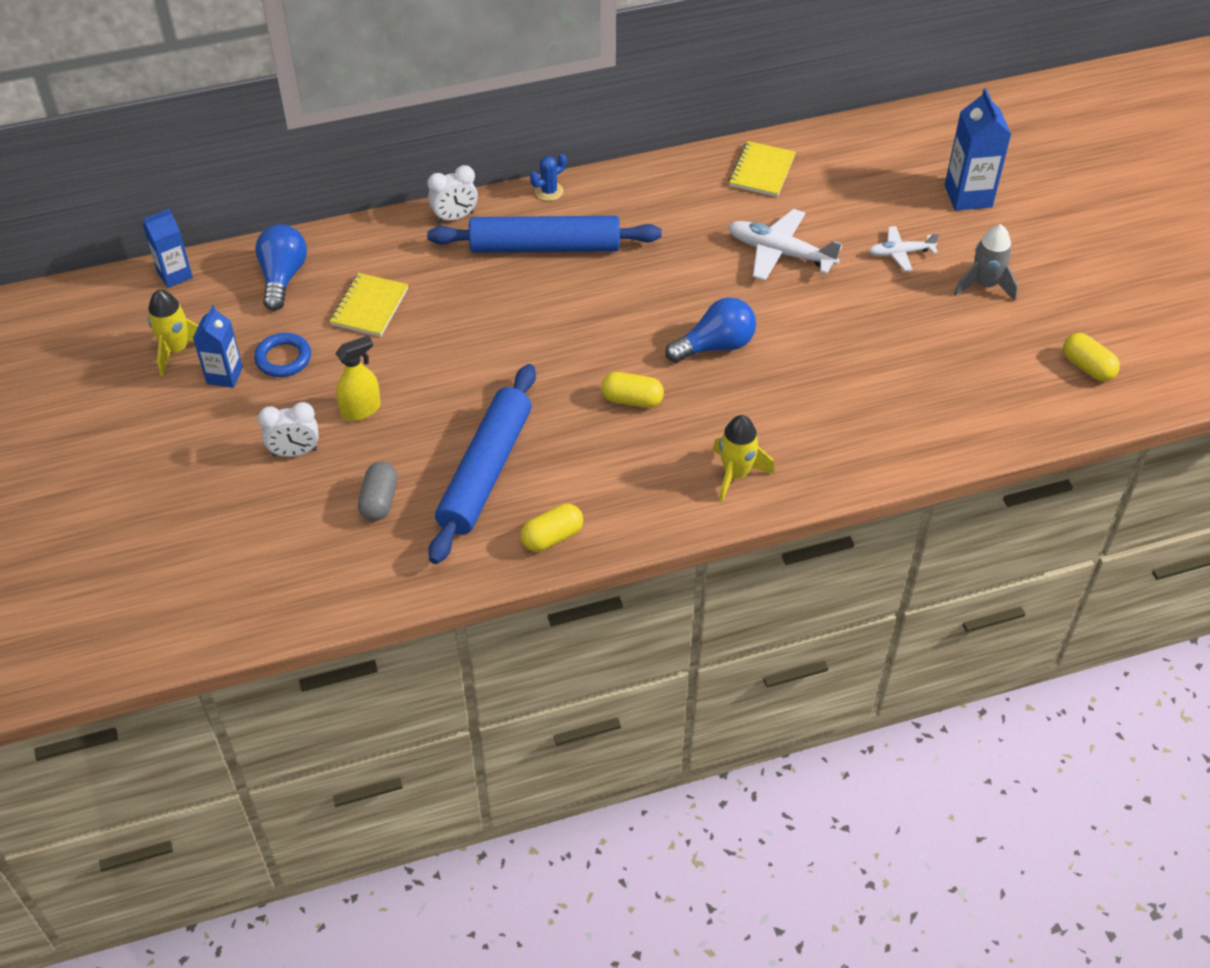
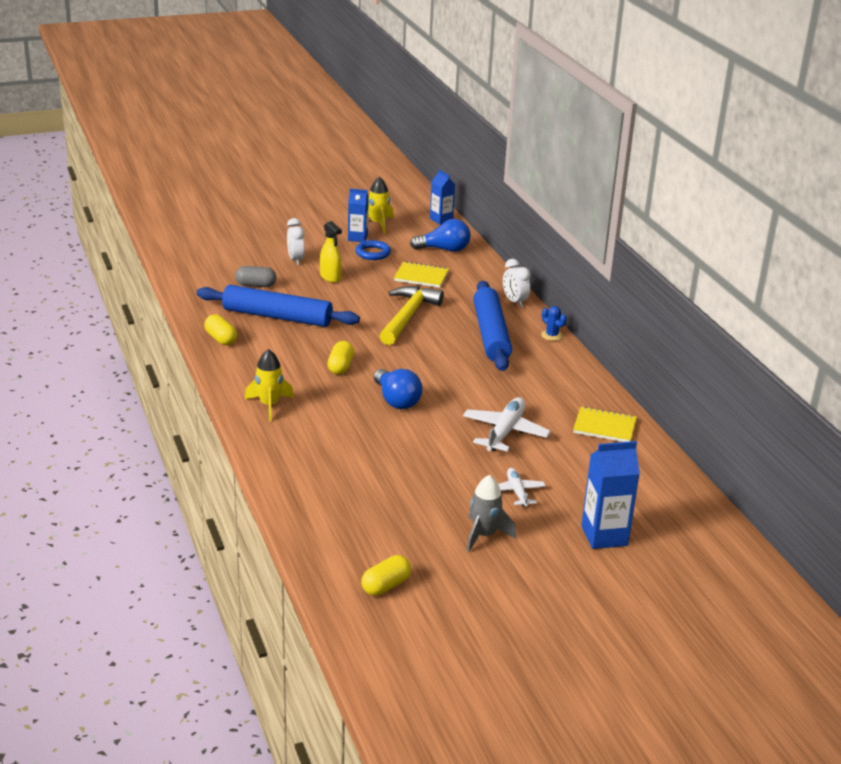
camera: 85 degrees right, 20 degrees down
(492, 326) = (408, 316): none -> yellow hammer

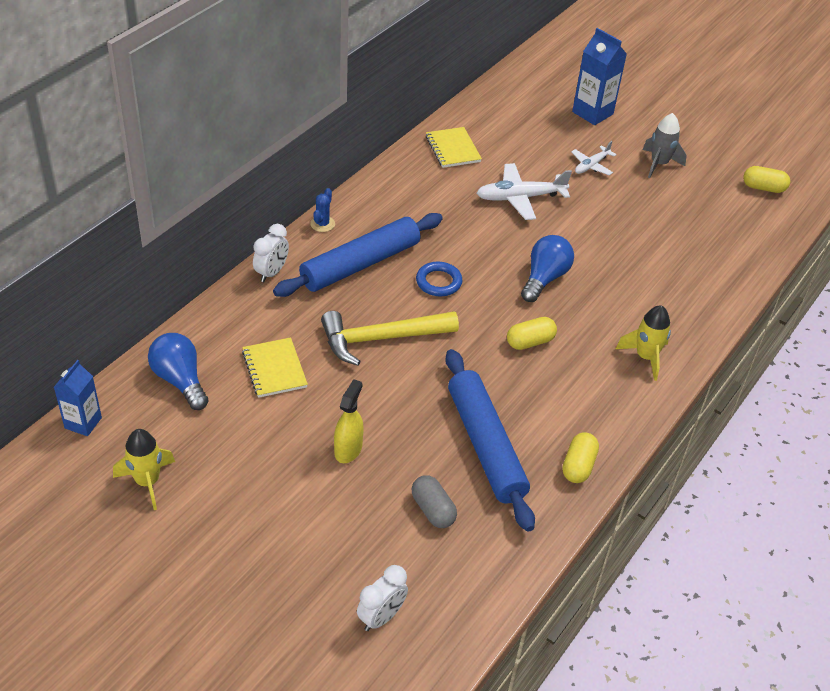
camera: 125 degrees left, 15 degrees up
(295, 260) = (330, 510): white clock -> white clock (381, 617)
(357, 238) = (211, 481): blue carton -> none
(373, 253) = (246, 442): blue ring -> blue ring (438, 282)

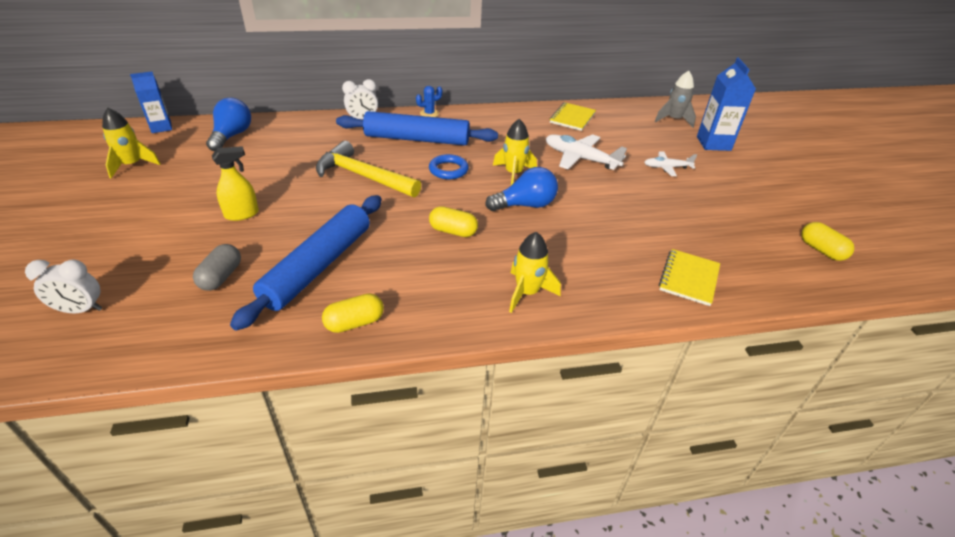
camera: 45 degrees right, 5 degrees down
(274, 369) = (282, 157): yellow notebook -> yellow notebook (688, 278)
(493, 250) = (513, 174): none -> yellow rocket
(659, 164) = (731, 191): grey rocket -> grey rocket (673, 120)

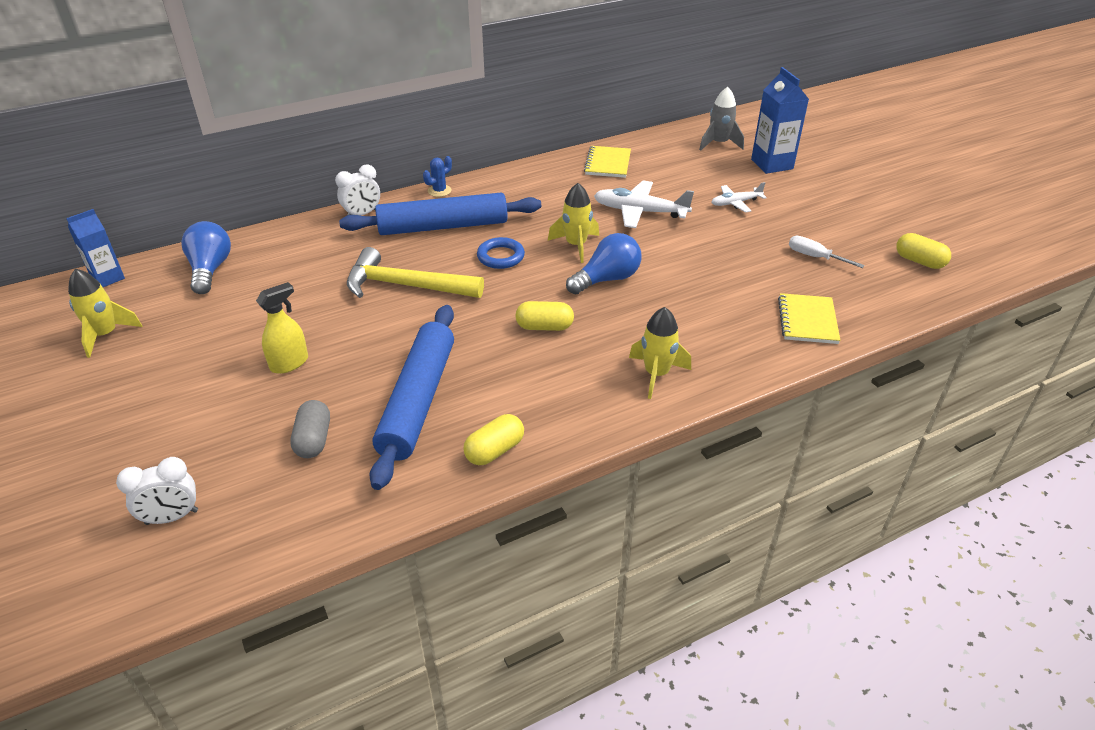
camera: 15 degrees left, 0 degrees up
(720, 225) = (814, 257): none -> white screwdriver

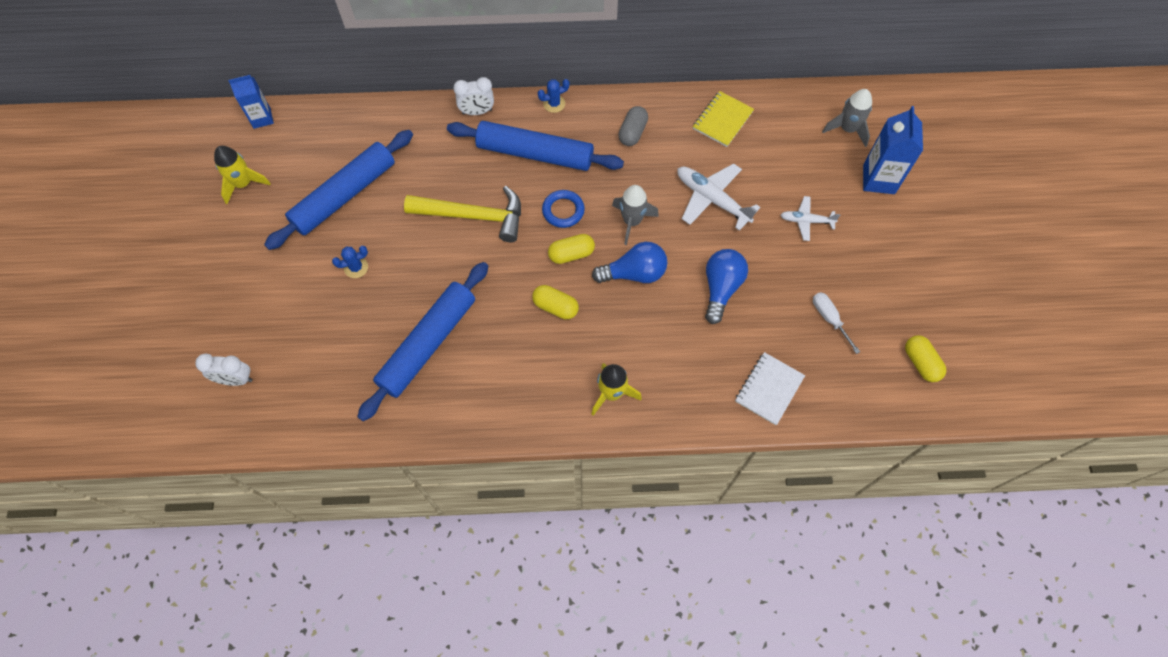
camera: 25 degrees right, 25 degrees up
(210, 270) = (336, 137): blue light bulb -> blue light bulb (721, 288)
(243, 310) = (344, 195): none -> blue rolling pin
(289, 363) = (356, 267): yellow spray bottle -> blue cactus
(313, 440) = (344, 350): grey capsule -> grey capsule (632, 132)
(406, 286) = (473, 216): yellow hammer -> yellow hammer turned 150 degrees clockwise
(494, 450) = (458, 414): yellow capsule -> yellow capsule (571, 254)
(576, 245) = (632, 221): yellow rocket -> grey rocket
(807, 320) = (769, 389): yellow notebook -> white notebook

